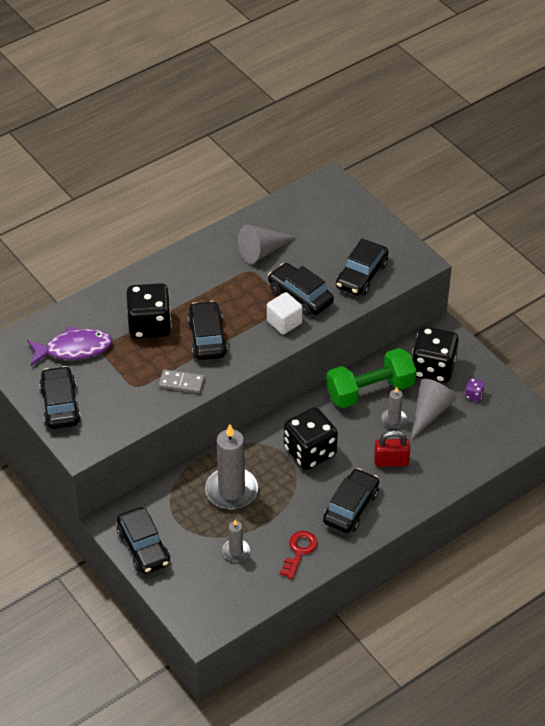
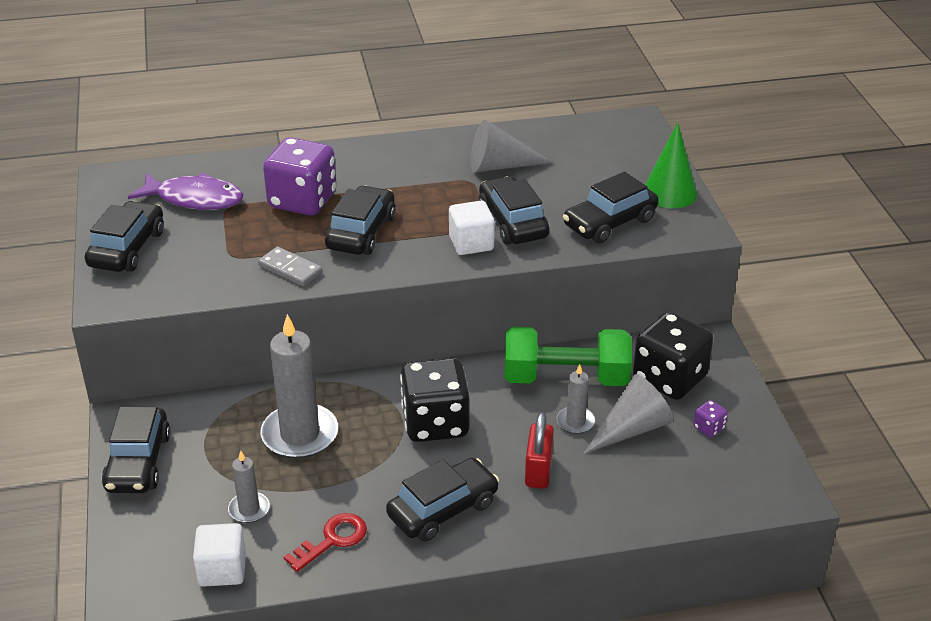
camera: 25 degrees right, 10 degrees down
(149, 325) = (302, 201): black dice -> purple dice
(247, 594) = (222, 570): none -> white cube
(385, 238) = (669, 193): none -> green cone
(391, 461) = (538, 471): red padlock -> red padlock turned 75 degrees clockwise

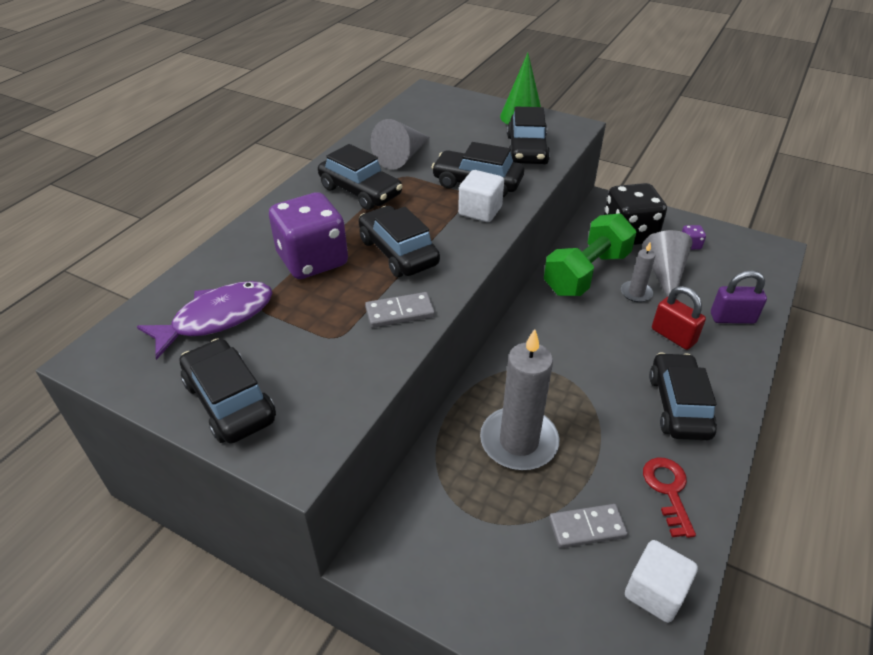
camera: 50 degrees left, 5 degrees up
(138, 462) = (450, 581): black car -> black car (360, 191)
(249, 509) = (587, 528): grey candle -> grey domino
(435, 423) = (576, 358): black dice -> none
(616, 501) = (732, 318): none -> purple padlock

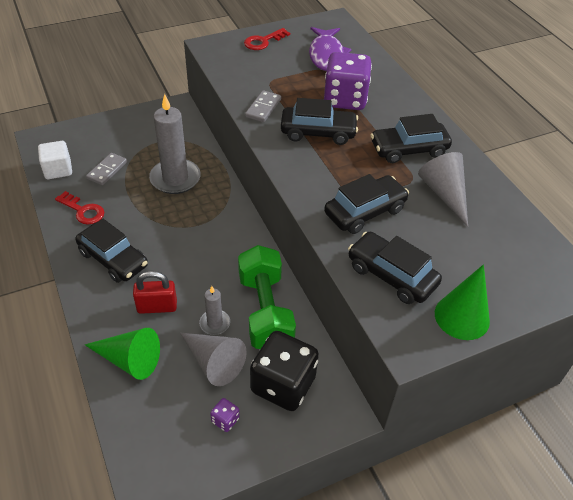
camera: 125 degrees right, 5 degrees up
(229, 401) = (263, 41): black car -> red key
(480, 211) = (326, 191): white cube -> none
(732, 318) = (129, 360): purple padlock -> green cone

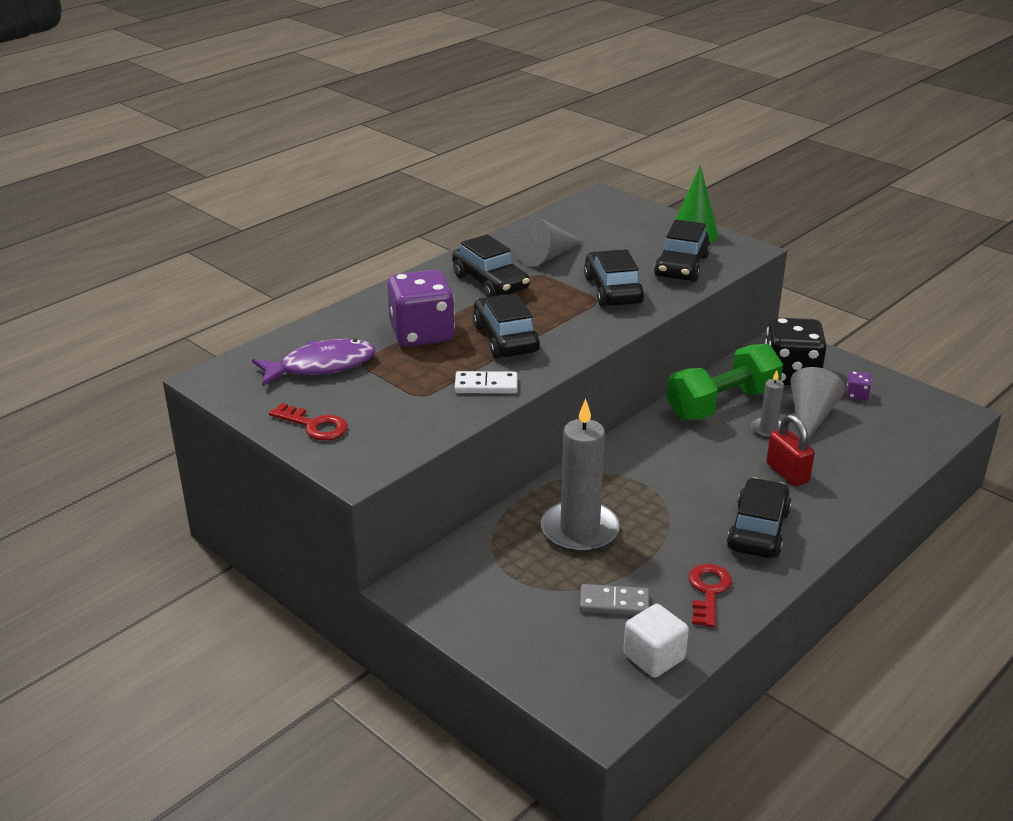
camera: 110 degrees left, 15 degrees down
(129, 360) = (864, 468): green cone -> none
(263, 108) = (486, 385): grey domino -> white domino
(365, 212) = (612, 290): black car -> black car turned 45 degrees clockwise

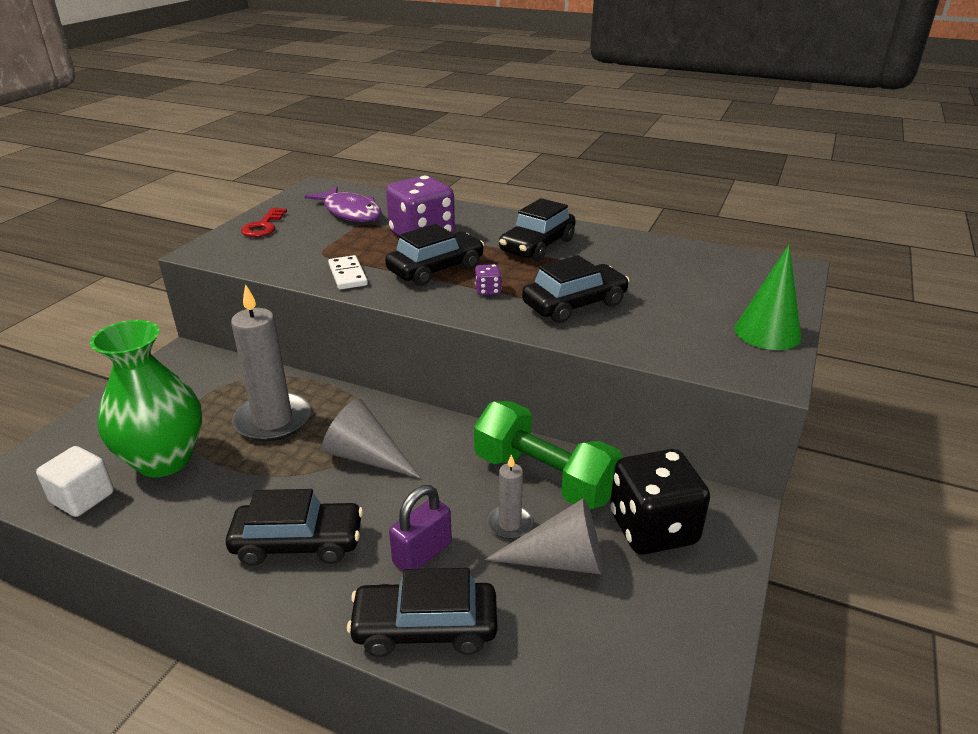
camera: 70 degrees right, 0 degrees up
(546, 256) = (615, 261): grey cone -> grey cone (366, 457)
(614, 603) = (164, 460): grey domino -> green vase
(681, 266) = (672, 336): black car -> black car (425, 628)
(708, 591) = (184, 519): red key -> none
(787, 473) = (422, 553): red padlock -> purple padlock
(857, 395) = (649, 604): purple dice -> purple dice (488, 291)

